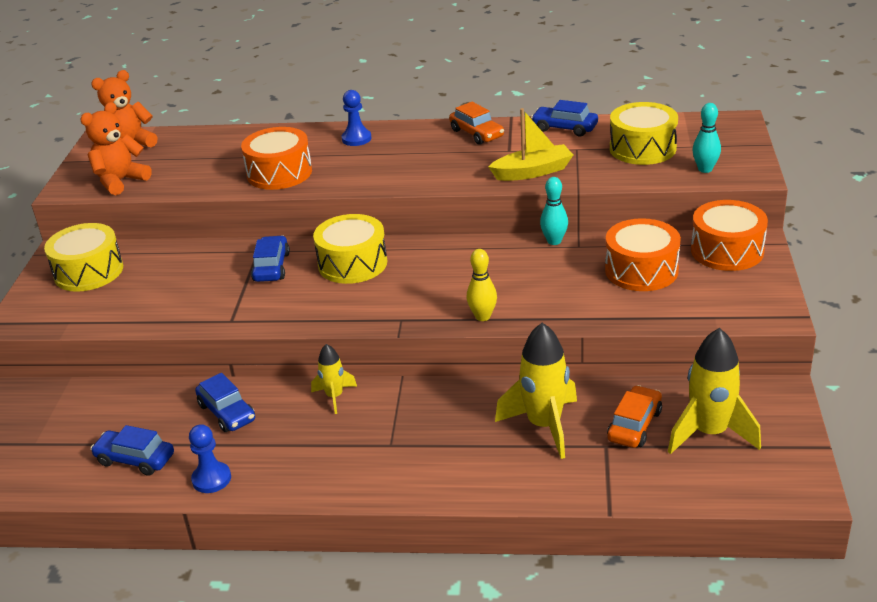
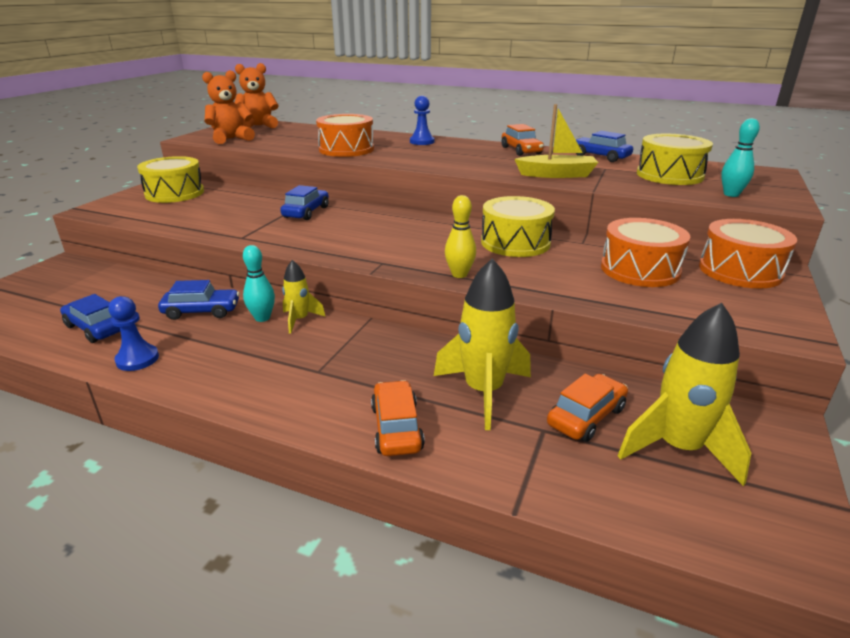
camera: 15 degrees right, 5 degrees down
(227, 412) = (201, 311): blue car -> blue car turned 75 degrees counterclockwise
(352, 263) = (372, 221): yellow drum -> yellow drum (515, 242)
(490, 476) = (396, 428): none -> orange car
(554, 241) = (560, 236): turquoise bowling pin -> turquoise bowling pin (262, 318)

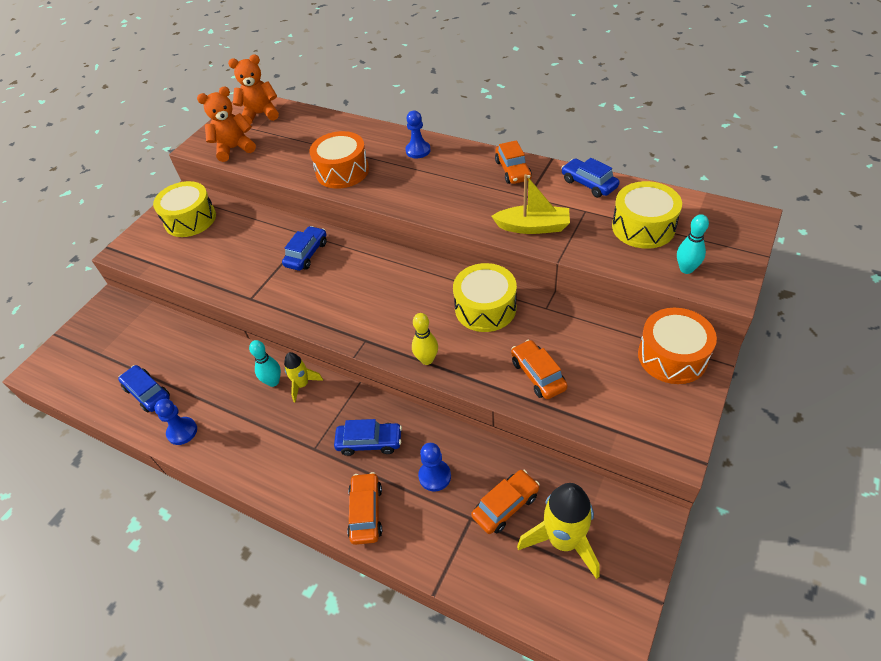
camera: 10 degrees right, 20 degrees up
(201, 311) = (225, 372): blue car -> blue car (369, 442)
(483, 392) = (434, 476): yellow rocket -> blue pawn
(595, 283) = (538, 375): none -> orange car
(640, 269) = (583, 353): orange drum -> none

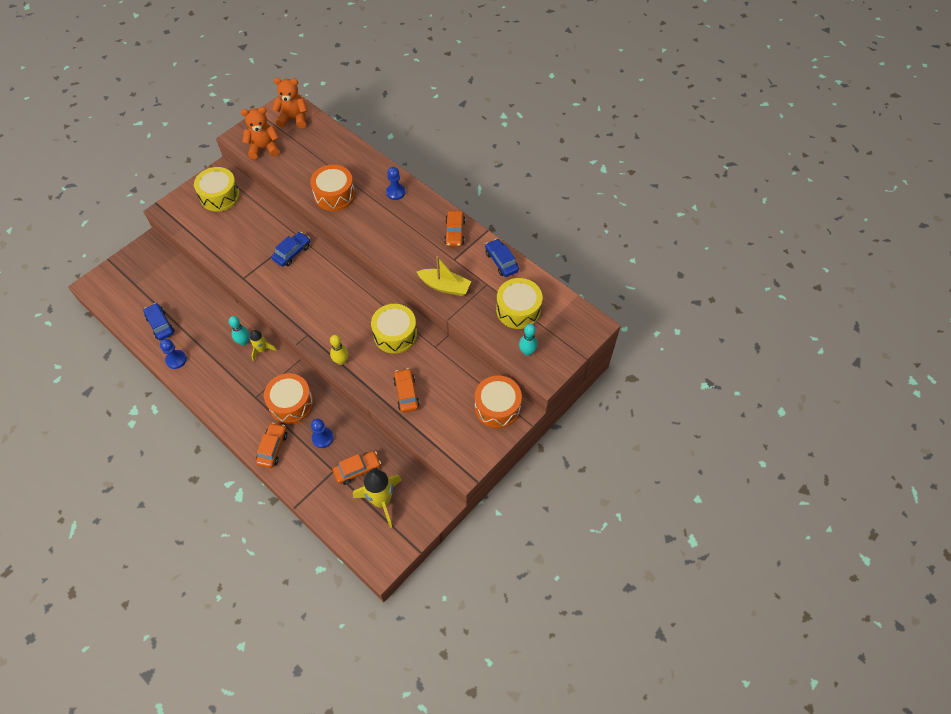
camera: 10 degrees right, 10 degrees up
(369, 442) = (291, 403): blue car -> orange drum

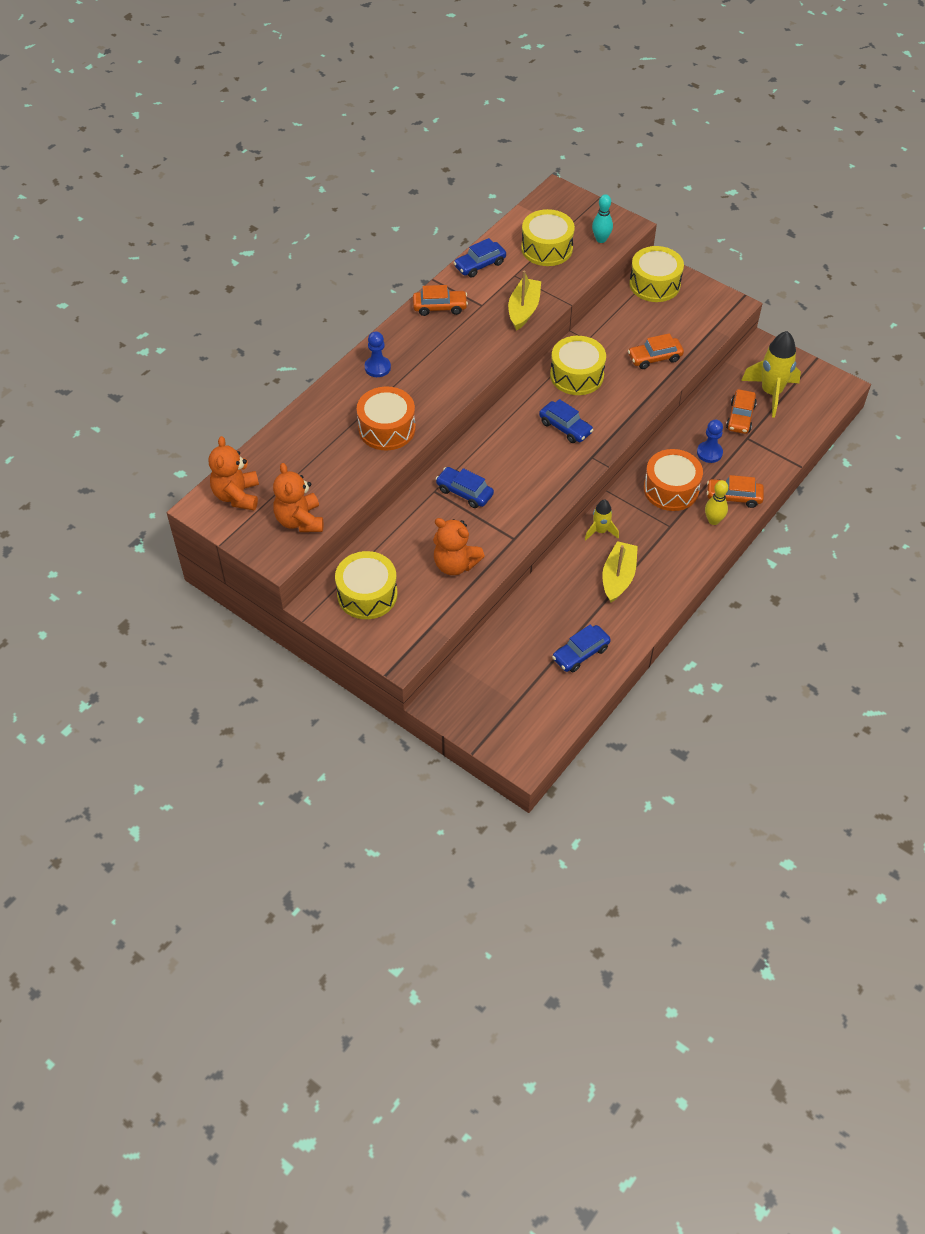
camera: 95 degrees left, 5 degrees down
(176, 360) = (633, 622): blue pawn -> none
(217, 356) = (618, 577): none -> yellow boat
(230, 243) = (455, 564): none -> orange teddy bear
(244, 341) = (591, 553): turquoise bowling pin -> none
(341, 320) = (565, 427): none -> blue car
(341, 361) = (623, 419): yellow bowling pin -> yellow bowling pin (713, 520)
(357, 469) = (740, 417): orange car -> orange car turned 135 degrees counterclockwise
(497, 407) = (654, 284): orange drum -> yellow drum

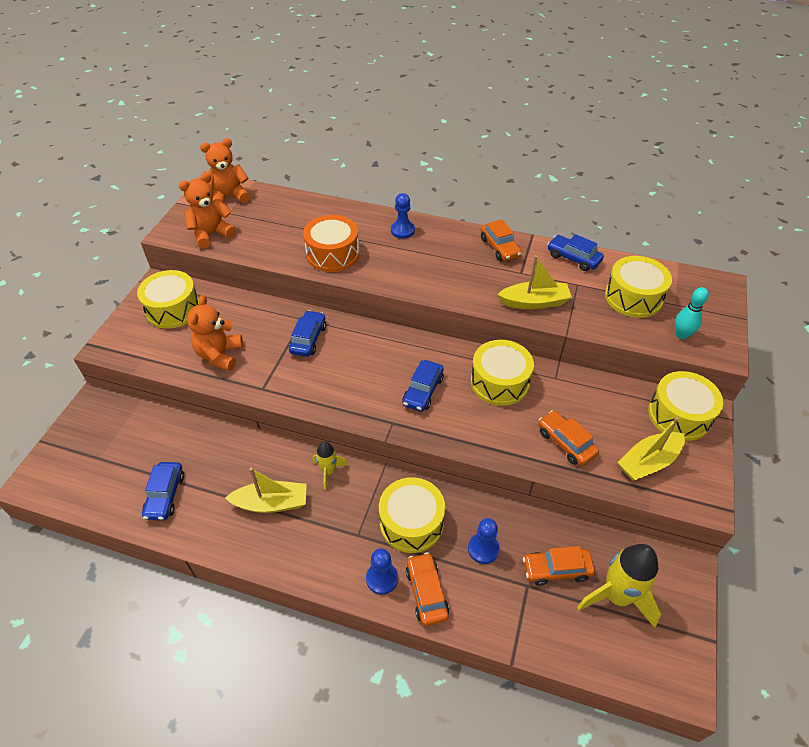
camera: 70 degrees right, 5 degrees down
(580, 653) = (165, 495): blue car -> blue car turned 120 degrees counterclockwise
(671, 489) = (411, 522): orange drum -> yellow drum
(690, 319) = (648, 462): none -> yellow boat
(713, 520) = (382, 578): yellow bowling pin -> blue pawn

